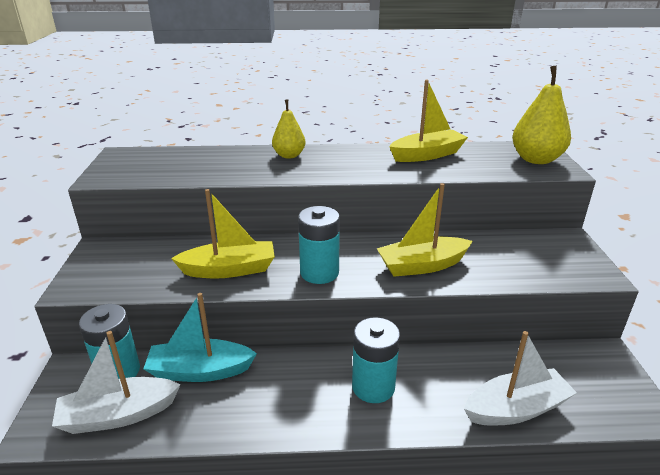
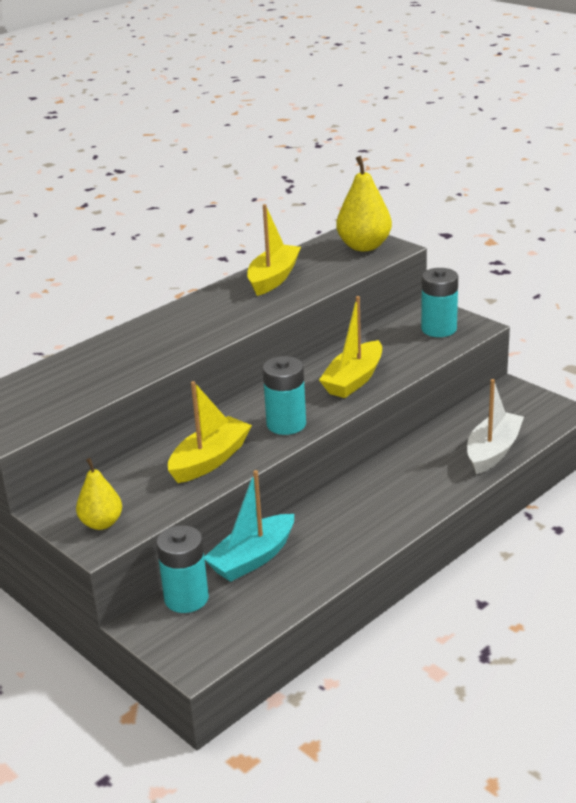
camera: 40 degrees left, 0 degrees up
(118, 415) = (238, 617): white boat -> none
(289, 155) = (152, 331): yellow pear -> yellow pear (101, 523)
(373, 387) = (391, 492): turquoise battery -> turquoise battery (439, 329)

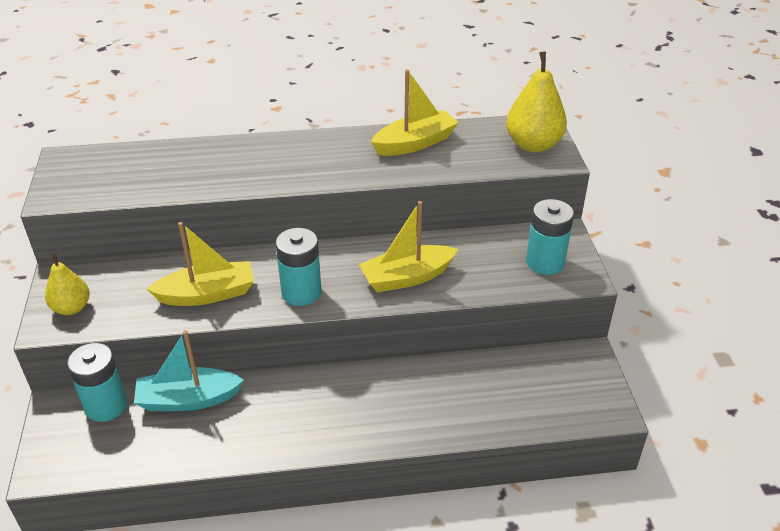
camera: 35 degrees right, 10 degrees up
(493, 451) = (493, 416): white boat -> none

